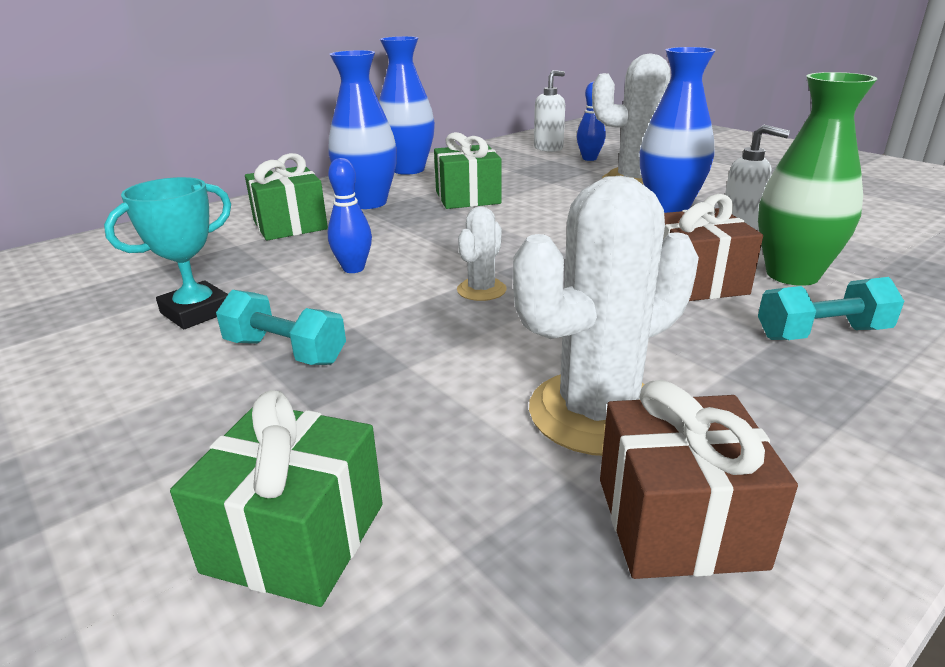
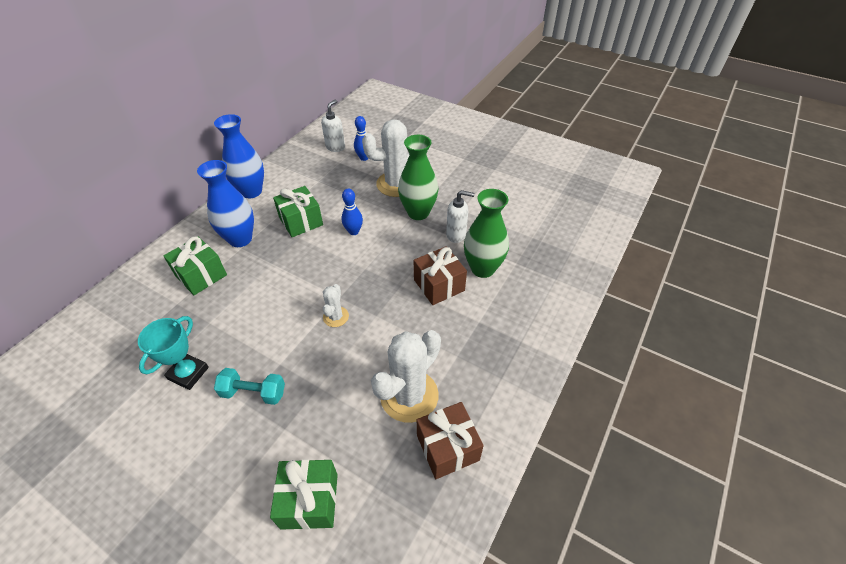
camera: 20 degrees left, 20 degrees up
(353, 269) = (259, 313): blue bowling pin -> blue bowling pin (354, 231)
(669, 208) = (418, 213): blue vase -> green vase
(822, 334) = (495, 315): turquoise dumbbell -> none

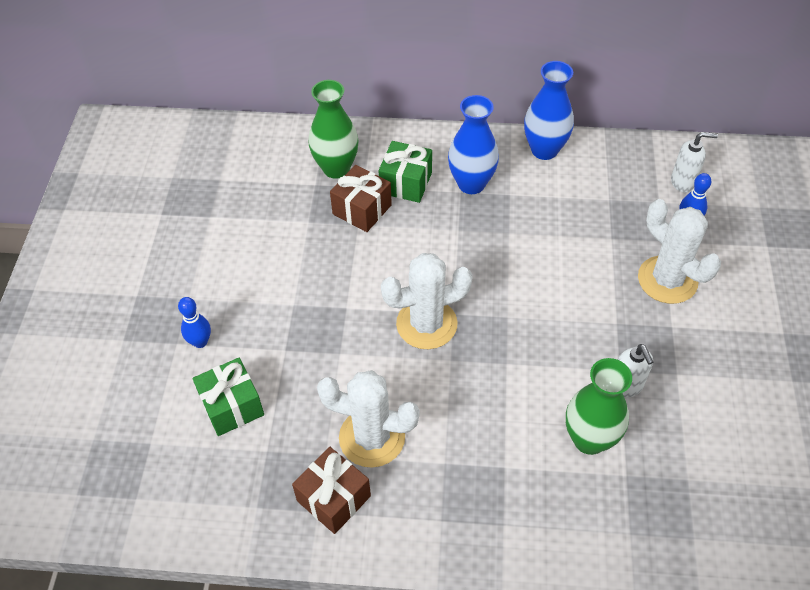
camera: 65 degrees right, 5 degrees up
(188, 373) = (299, 245): turquoise trophy -> none
(253, 393) = (306, 305): turquoise dumbbell -> none
(301, 221) = (533, 220): green gift -> none
(336, 317) = (426, 324): white cactus -> white cactus, size x2.01
(354, 231) = (554, 277): blue bowling pin -> blue bowling pin (200, 342)
(418, 213) = (634, 327): green vase -> green vase (336, 168)
(439, 285) = (531, 402): brown gift -> brown gift (362, 209)

